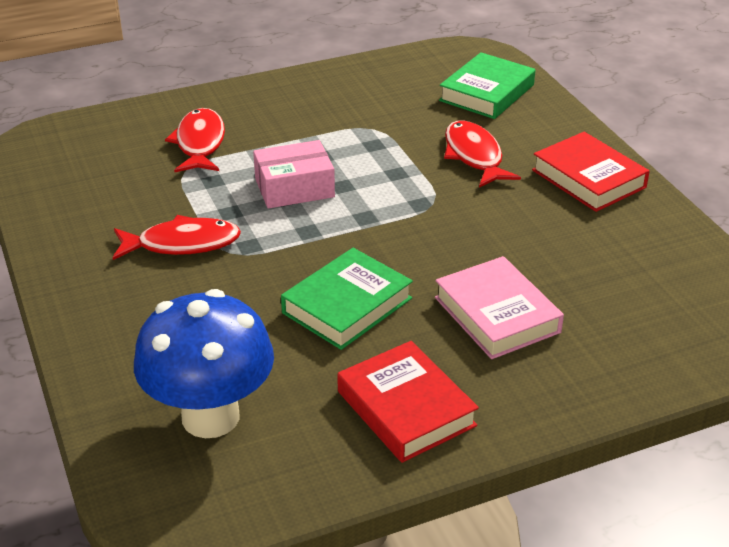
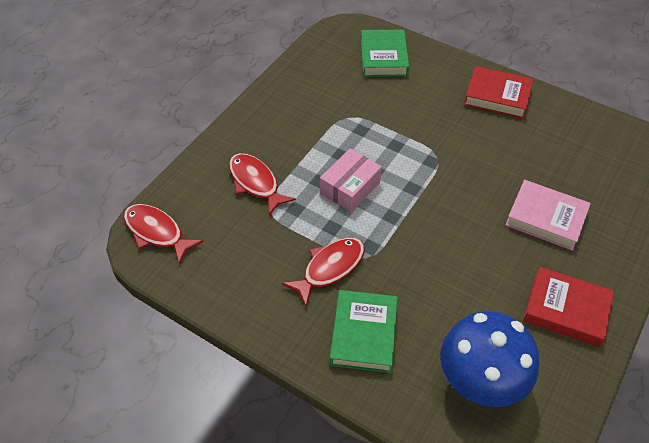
camera: 35 degrees left, 15 degrees up
(347, 305) = (467, 258): green book -> green book (363, 334)
(474, 156) = (424, 110): red fish -> red fish (157, 232)

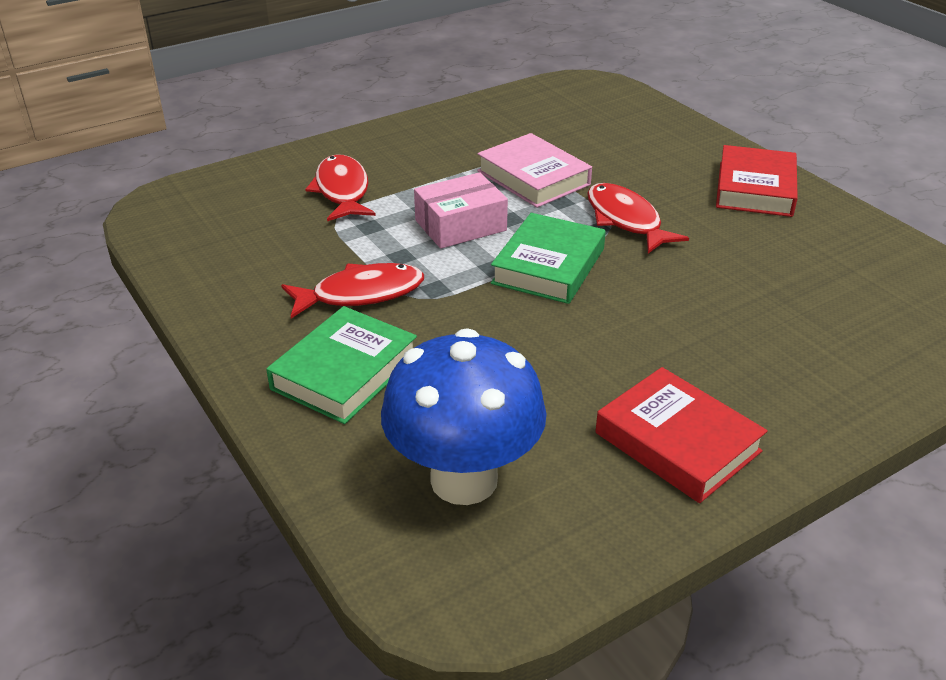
camera: 25 degrees right, 15 degrees down
(157, 232) = (182, 203): red fish -> red fish (625, 220)
(384, 57) = (618, 118): green book -> green book (549, 266)
(497, 96) = (755, 189): red book -> red book turned 60 degrees clockwise
(545, 218) = (728, 331): pink book -> pink book (533, 178)

